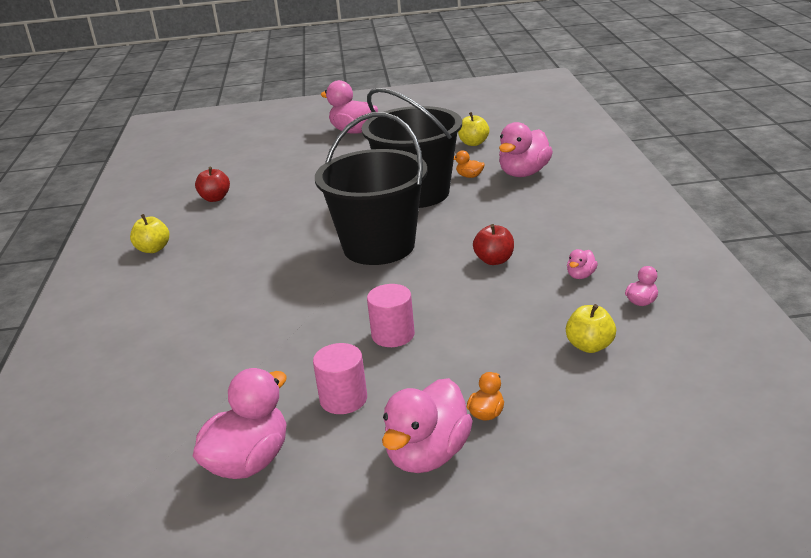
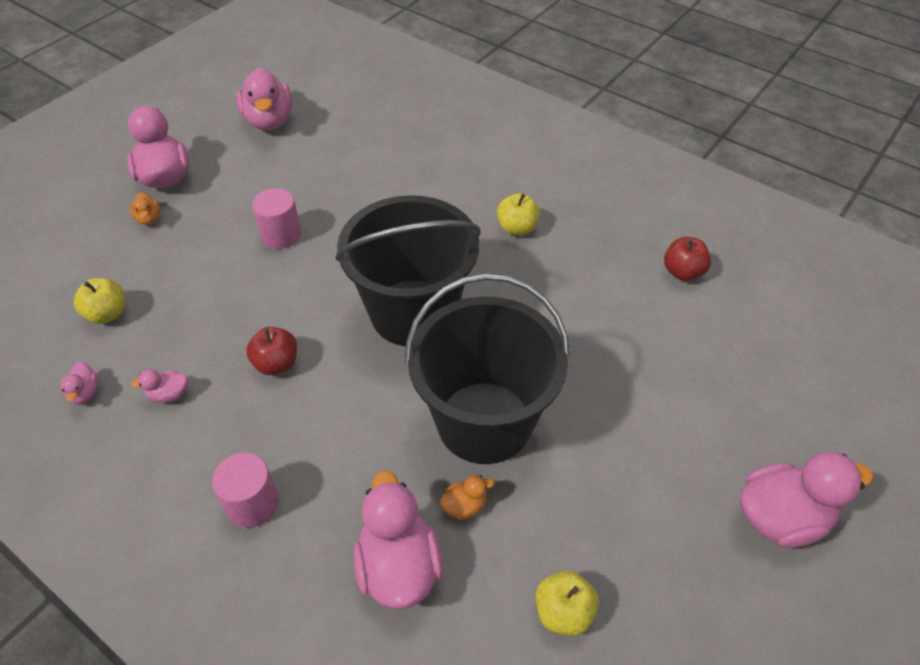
camera: 130 degrees right, 20 degrees up
(153, 249) = (607, 190): yellow apple -> yellow apple (517, 228)
(343, 399) = (258, 176): pink cylinder -> pink cylinder (252, 503)
(581, 275) = (169, 394): pink duck -> pink duck turned 90 degrees counterclockwise

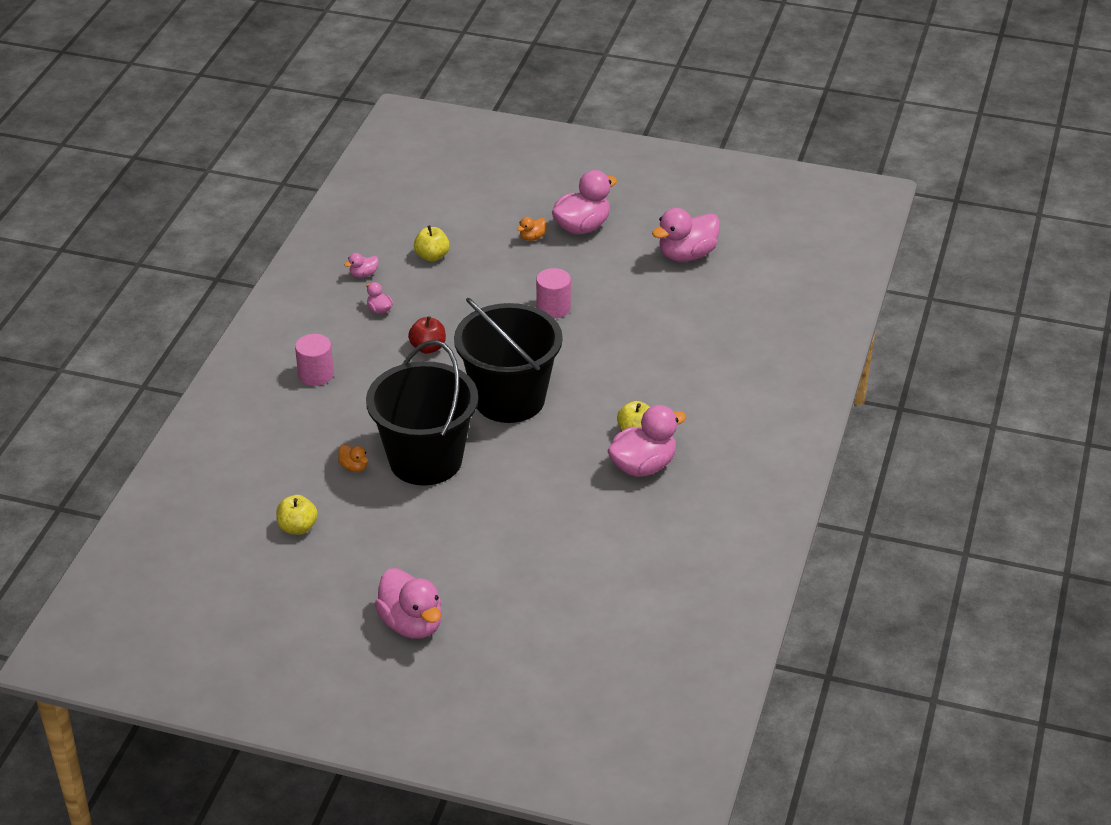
camera: 70 degrees right, 10 degrees down
(398, 567) = (299, 449): pink duck -> pink duck (643, 466)
(683, 272) = (638, 541): red apple -> none

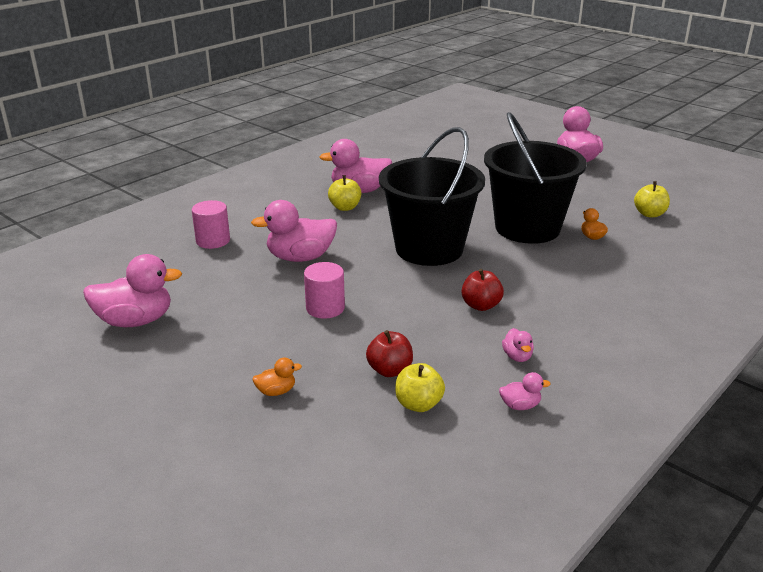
camera: 155 degrees left, 10 degrees down
(316, 374) = (611, 311): pink cylinder -> pink cylinder (213, 241)
(466, 273) = (390, 370): none -> red apple
(582, 227) = (205, 386): pink duck -> pink duck (300, 257)

